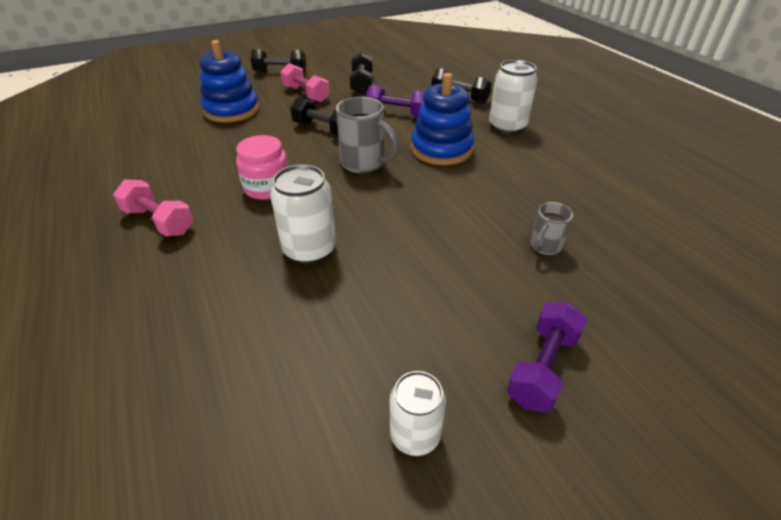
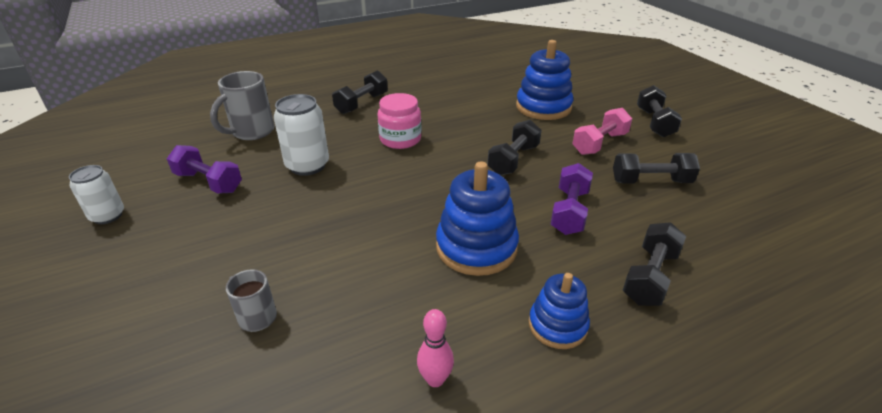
camera: 90 degrees right, 5 degrees down
(159, 221) = (362, 103): pink dumbbell -> black dumbbell
(364, 163) = (441, 189): grey mug -> grey mug (251, 132)
(507, 127) = (557, 325): white can -> blue stacking toy
(542, 368) = (110, 286): purple dumbbell -> purple dumbbell (208, 182)
(563, 165) = (435, 379): none -> pink bowling pin

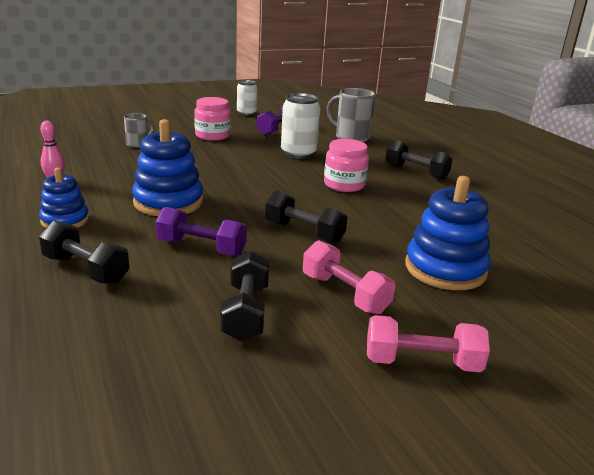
camera: 90 degrees right, 10 degrees down
(223, 240) = (212, 136): none -> pink jar
(654, 123) = (422, 362): black dumbbell -> pink dumbbell

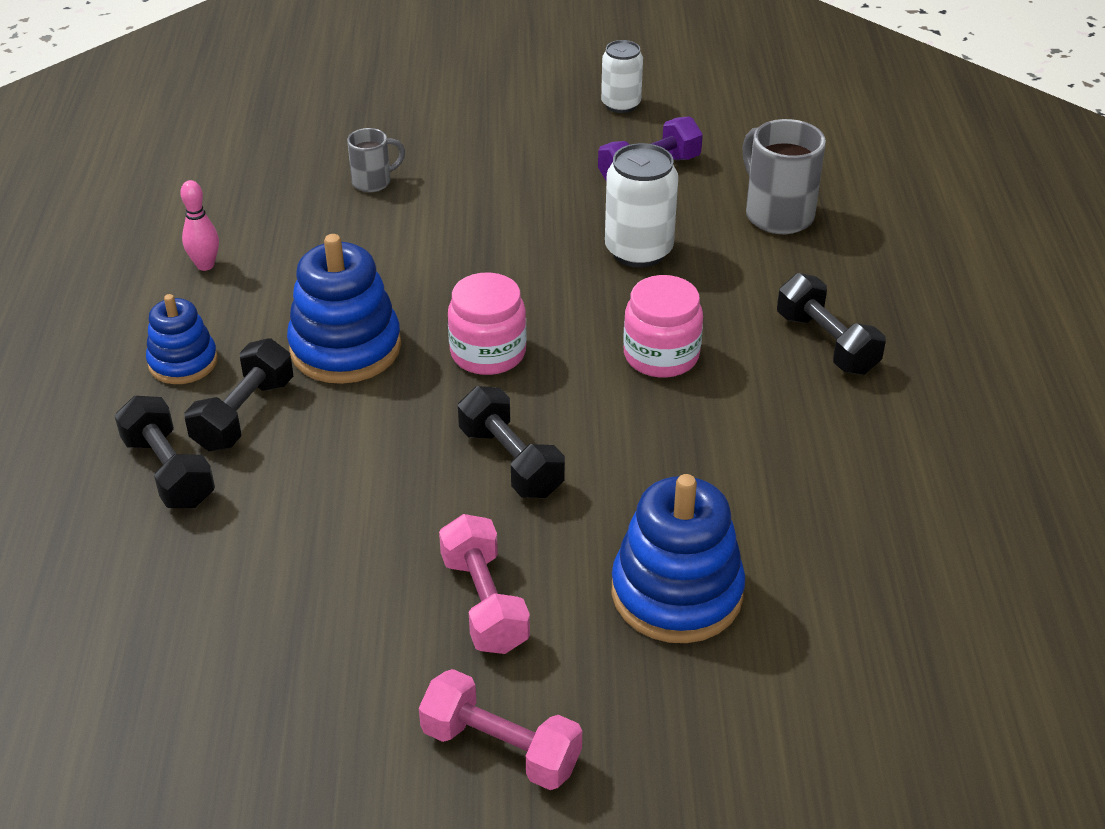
camera: 25 degrees right, 15 degrees up
(201, 248) = (339, 462): purple dumbbell -> none
(212, 136) = (514, 172): pink jar -> pink jar (488, 353)
(246, 312) = (329, 601): black dumbbell -> black dumbbell (244, 414)

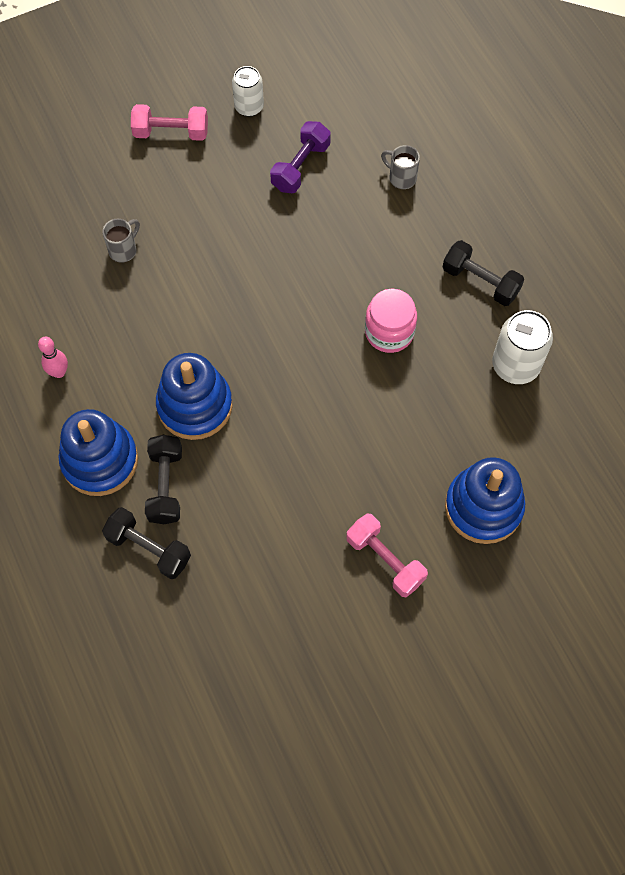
camera: 25 degrees left, 25 degrees up
(183, 362) = (100, 460): blue stacking toy -> blue stacking toy, size x1.64
(488, 353) = (285, 373): pink jar -> none
(501, 748) = (444, 648): pink dumbbell -> pink dumbbell (171, 132)
(511, 462) = (345, 453): black dumbbell -> none
(638, 251) = (331, 246): white can -> white can (515, 365)
(777, 214) = (401, 178): grey mug -> grey mug, size x0.58

